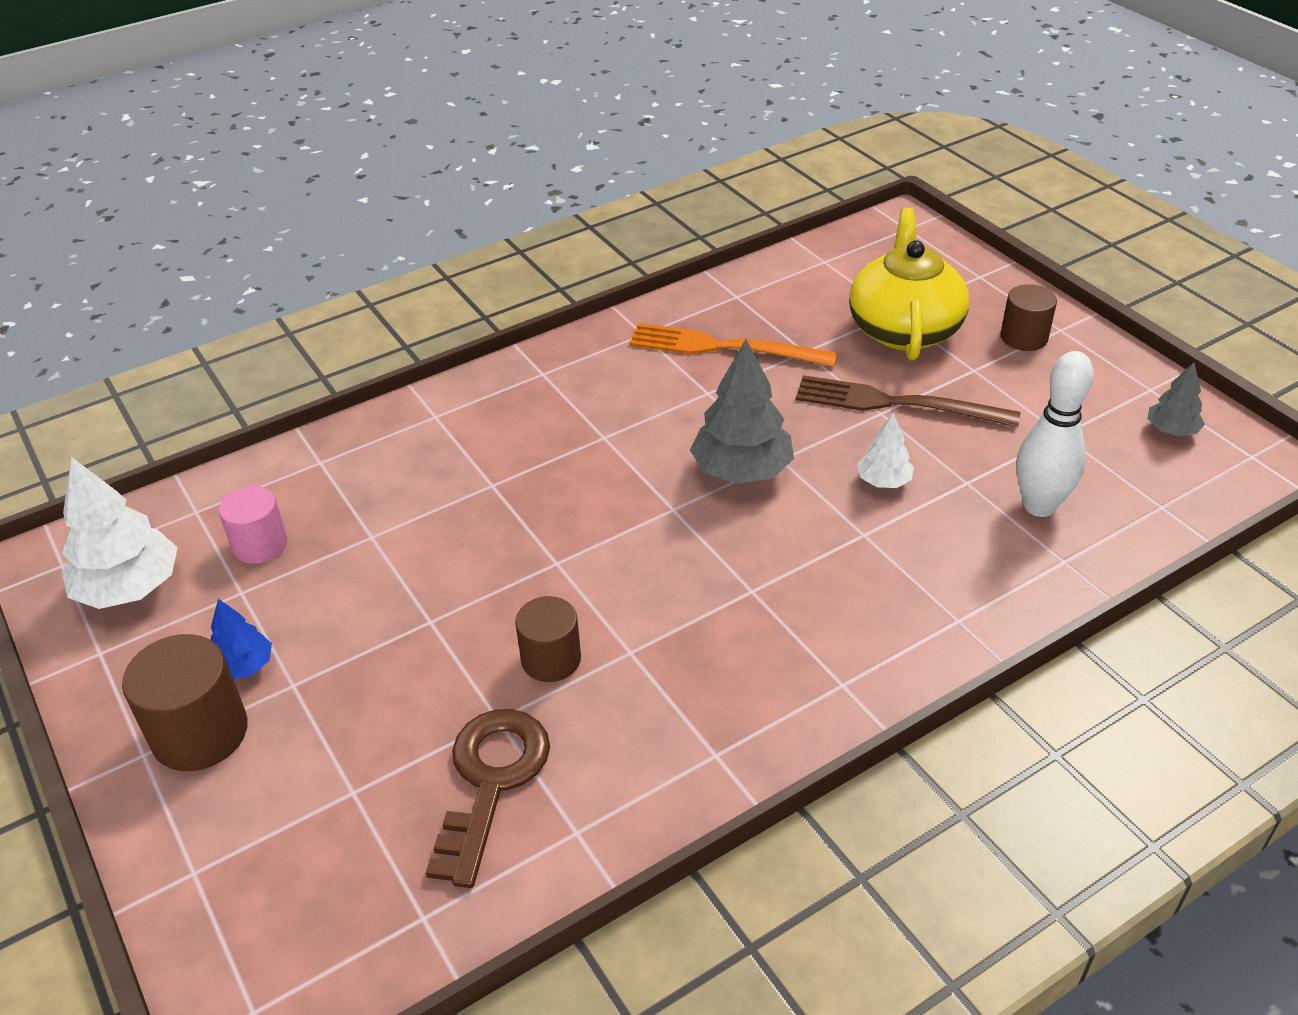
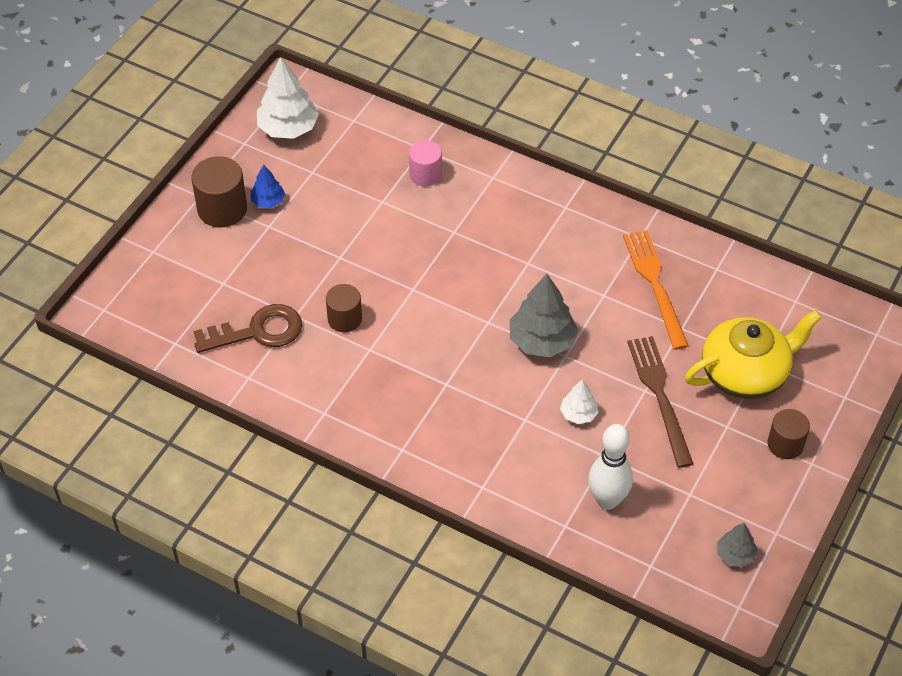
camera: 60 degrees right, 10 degrees up
(260, 544) = (347, 160): pink cylinder -> pink cylinder (425, 174)

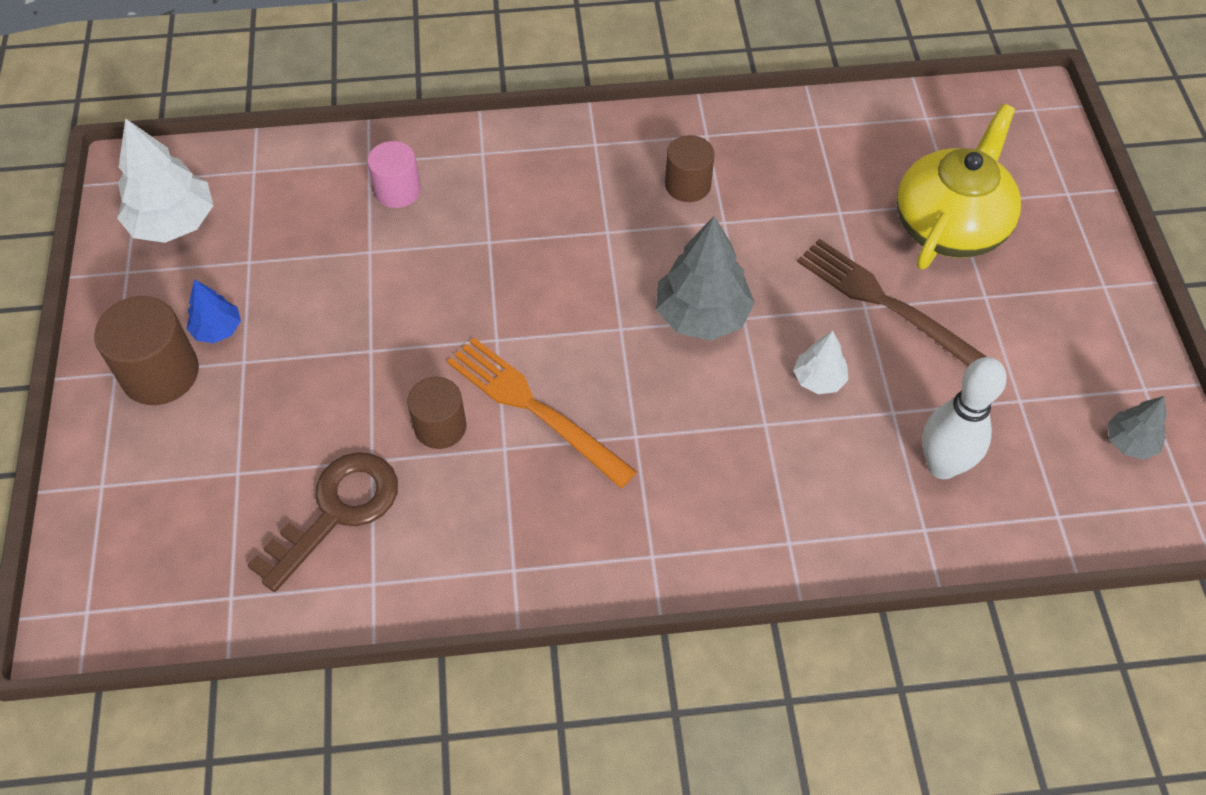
camera: 35 degrees left, 5 degrees up
(655, 284) = (769, 179): orange fork -> orange fork (534, 408)
(785, 444) = (1060, 280): brown cylinder -> brown cylinder (688, 185)

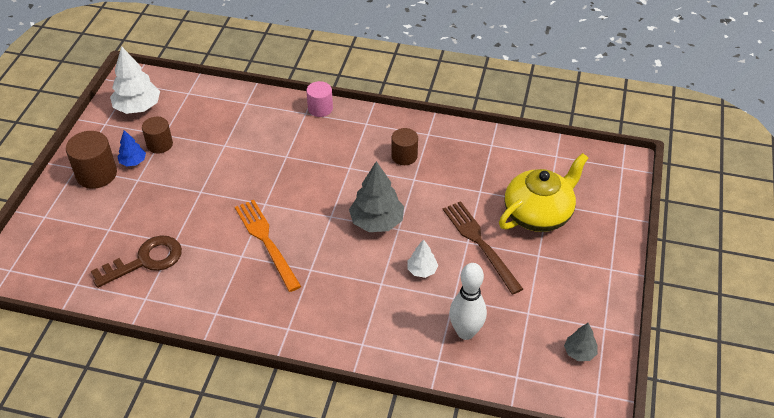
camera: 20 degrees right, 10 degrees down
(398, 191) = (253, 120): pink cylinder -> pink cylinder (320, 108)
(440, 427) = (215, 237): brown cylinder -> brown cylinder (159, 144)

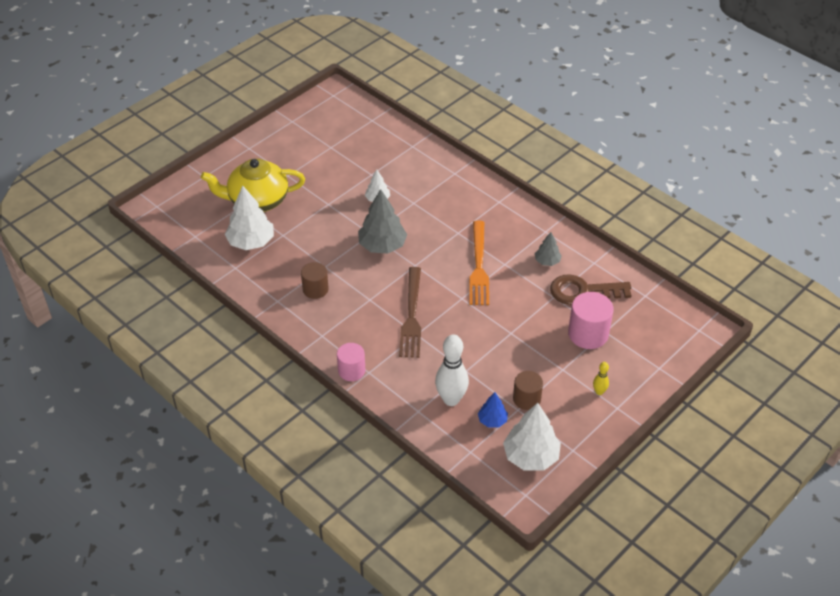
camera: 150 degrees left, 0 degrees up
(96, 174) = (599, 392): brown cylinder -> yellow bowling pin
(124, 220) = (588, 334): none -> pink cylinder
(133, 162) = (559, 390): blue tree -> blue tree (492, 420)
(465, 332) = (381, 153): white bowling pin -> white bowling pin (451, 399)
(480, 243) = (320, 199): brown fork -> brown fork (411, 316)
(501, 172) = (251, 242): none -> white tree
(579, 352) = (321, 116): grey tree -> grey tree (547, 261)

